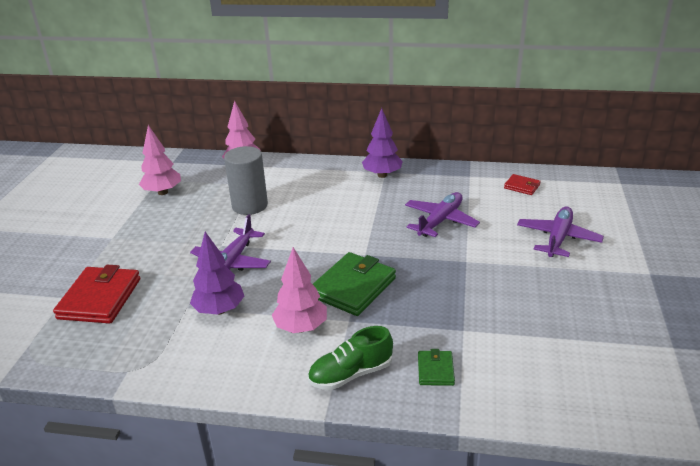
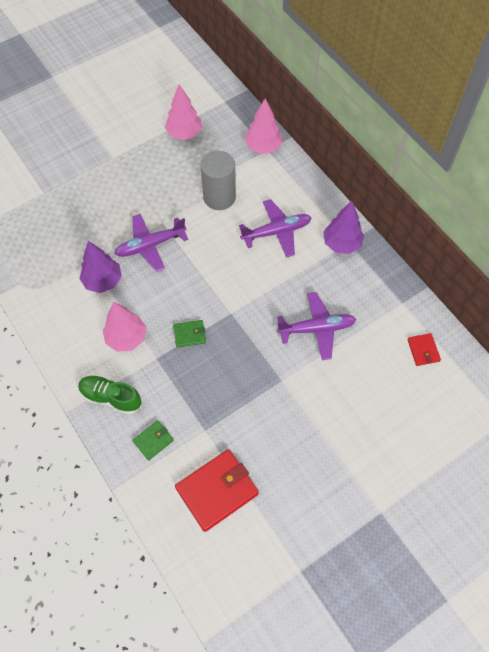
camera: 45 degrees right, 30 degrees up
(100, 298) = (58, 211): red wallet -> red wallet (217, 490)
(353, 287) = (189, 334): green wallet -> green wallet, size x0.50
(558, 238) = (369, 422): purple plane -> purple plane (276, 232)

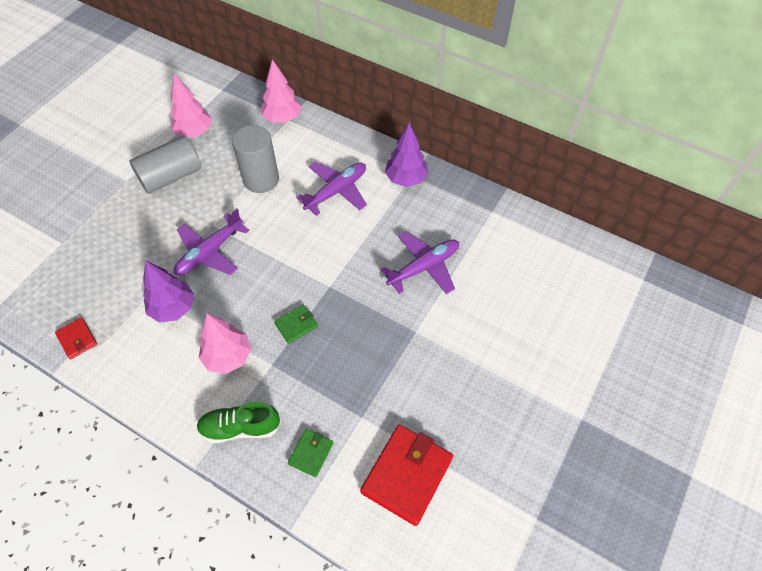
camera: 25 degrees left, 5 degrees down
(149, 167) = (171, 176): none -> grey cylinder
(423, 350) = (535, 247): red wallet -> red wallet (77, 339)

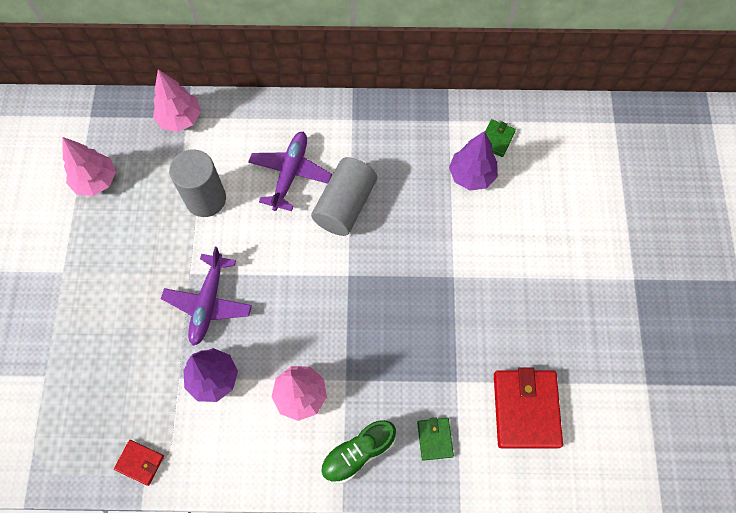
camera: 30 degrees left, 10 degrees up
(171, 176) = (108, 243): grey cylinder -> grey cylinder (345, 205)
(296, 325) = (343, 330): green wallet -> green wallet (496, 139)
(406, 179) = (349, 126): purple tree -> purple tree (471, 175)
(424, 267) = (422, 210): purple plane -> none

